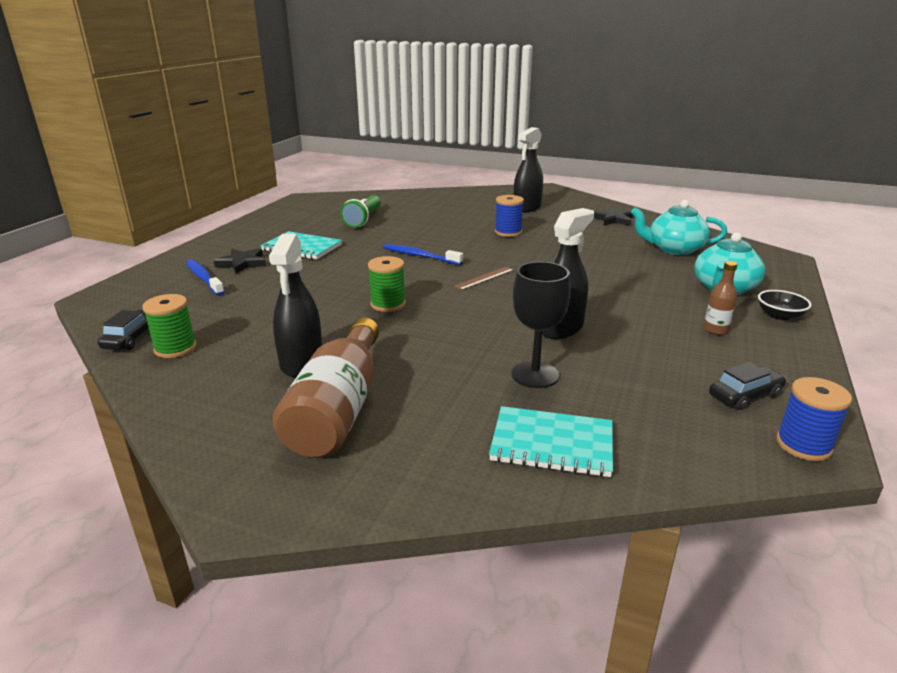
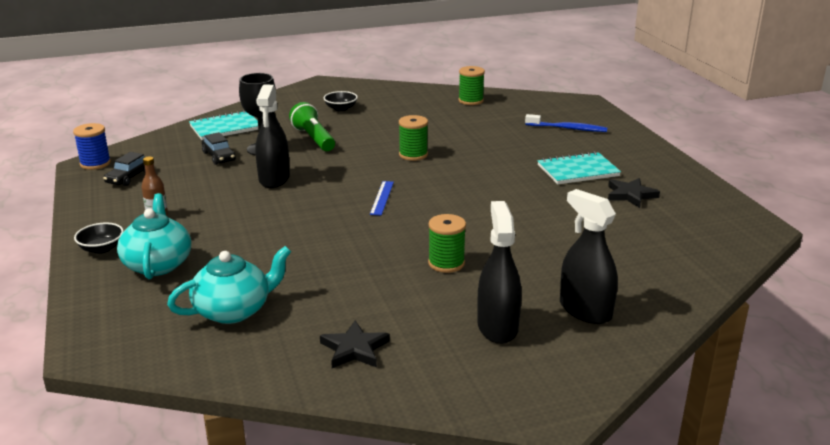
camera: 140 degrees right, 0 degrees up
(132, 338) = (504, 97): black car -> black car (219, 156)
(242, 263) = (578, 144): black star -> black star (630, 195)
(302, 362) = (396, 116): black spray bottle -> black spray bottle (585, 310)
(338, 409) = (341, 109): brown bottle -> black bowl
(363, 219) = (618, 221): green flashlight -> green flashlight (313, 139)
(420, 256) = (471, 199): blue toothbrush -> none
(484, 278) = (382, 198): brown ruler -> blue ruler
(508, 232) = (446, 263): blue spool -> green spool

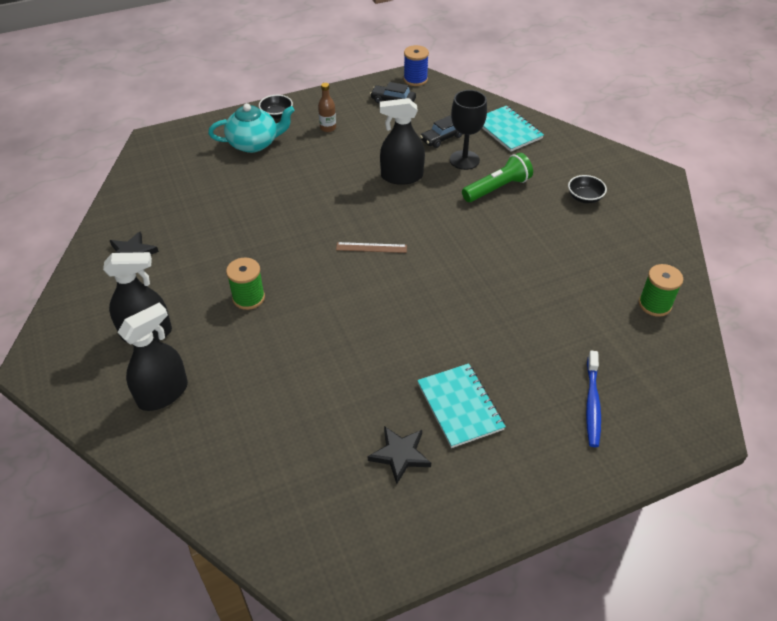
camera: 85 degrees right, 20 degrees up
(234, 310) = (189, 189): turquoise teapot -> none
(382, 198) = (371, 247): blue ruler -> brown ruler
(413, 155) = (474, 262): green spool -> none

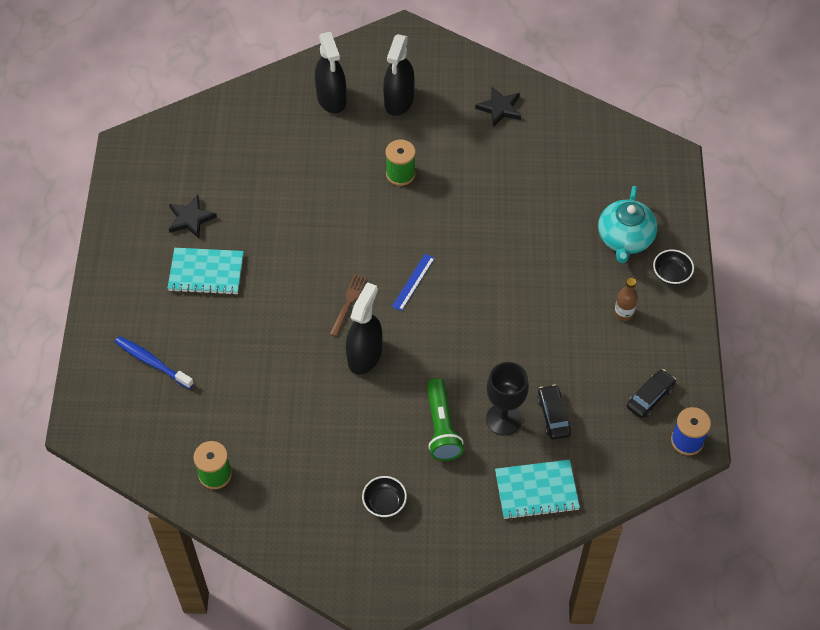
camera: 115 degrees right, 10 degrees up
(371, 247) = (413, 282): brown ruler -> blue ruler
(402, 176) = (504, 348): black spray bottle -> black spray bottle (364, 355)
(421, 282) = (348, 303): none -> brown fork

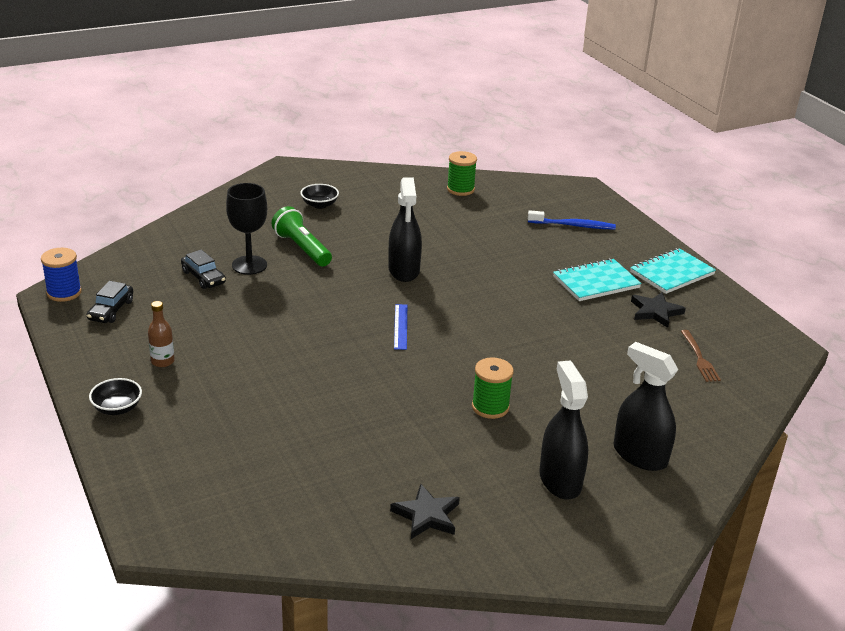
camera: 150 degrees right, 25 degrees down
(348, 303) = (449, 297): brown fork -> brown fork (699, 358)
(536, 491) = (196, 236): turquoise notebook -> turquoise notebook (672, 273)
(625, 239) = (187, 425): turquoise teapot -> none

